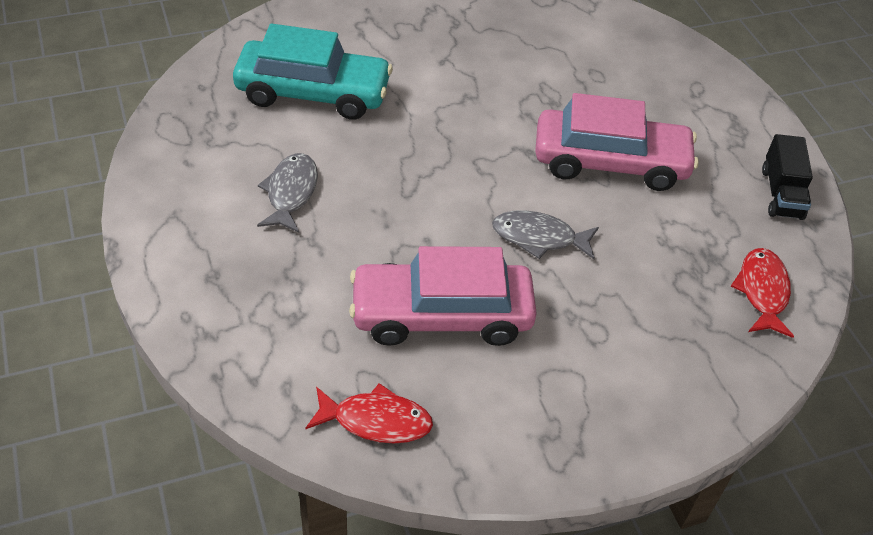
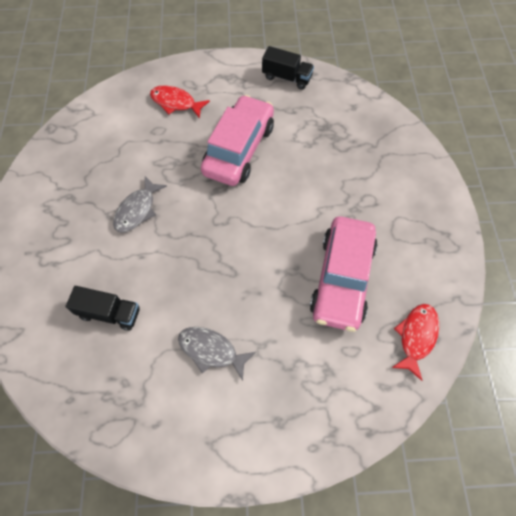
camera: 70 degrees left, 15 degrees up
(313, 93) = (109, 313): turquoise car -> black truck
(539, 238) = (291, 207): grey fish -> grey fish (137, 210)
(762, 291) = (354, 113): red fish -> red fish (176, 103)

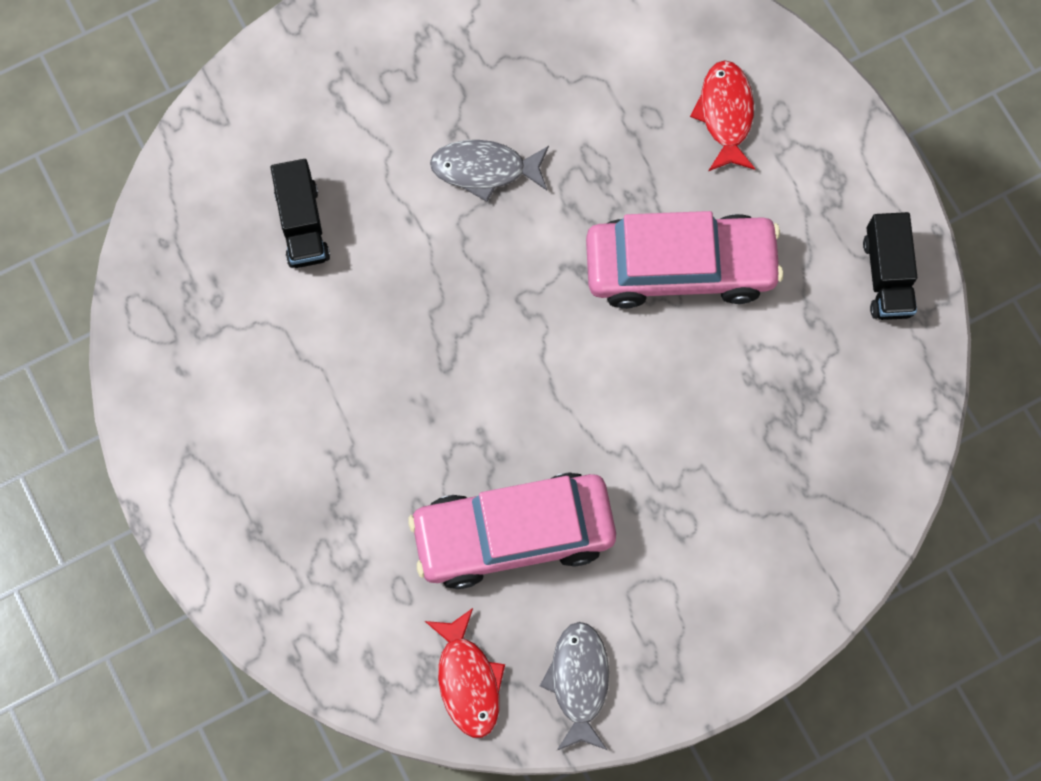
camera: 65 degrees right, 10 degrees up
(211, 350) = (312, 393): grey fish -> grey fish (579, 681)
(416, 336) = (468, 680): red fish -> red fish turned 75 degrees clockwise

